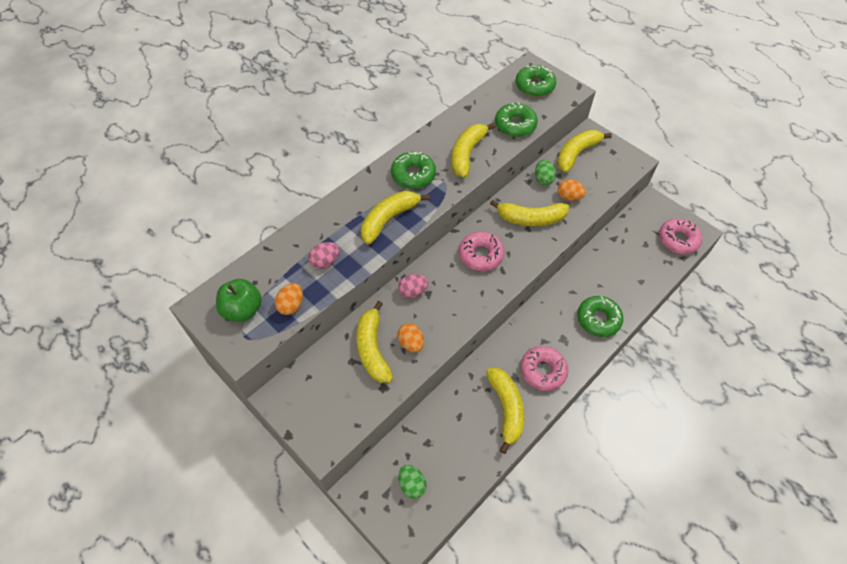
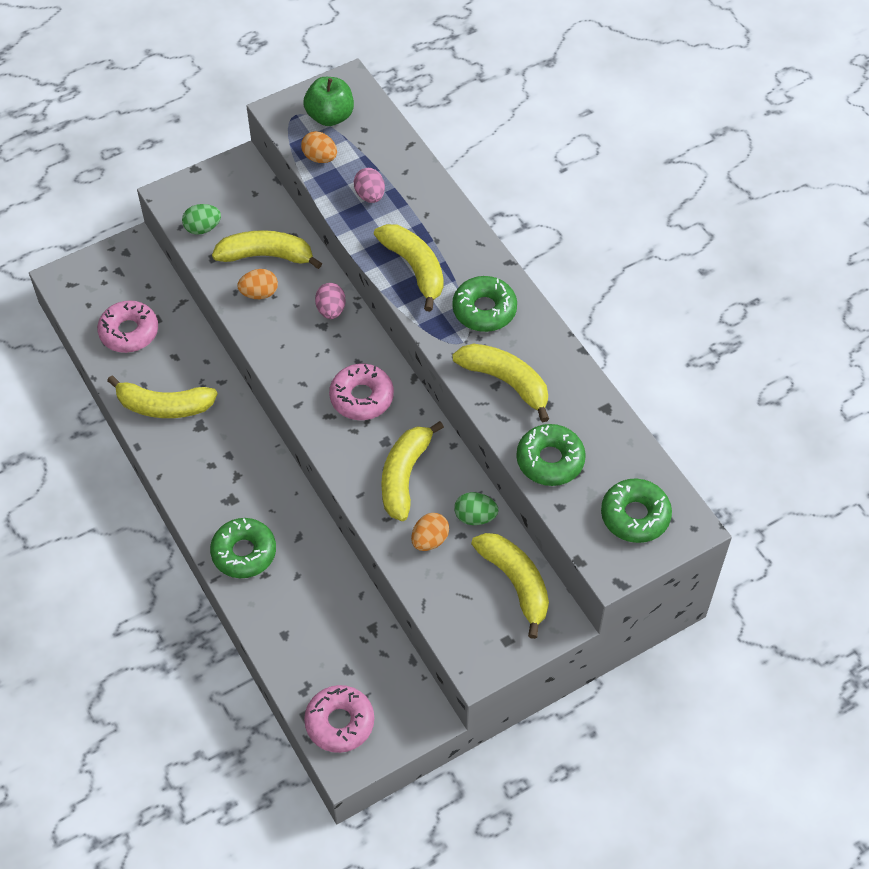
camera: 105 degrees right, 0 degrees up
(412, 484) = (117, 295): green egg -> green egg (203, 228)
(543, 371) = (196, 460): pink donut -> pink donut (129, 332)

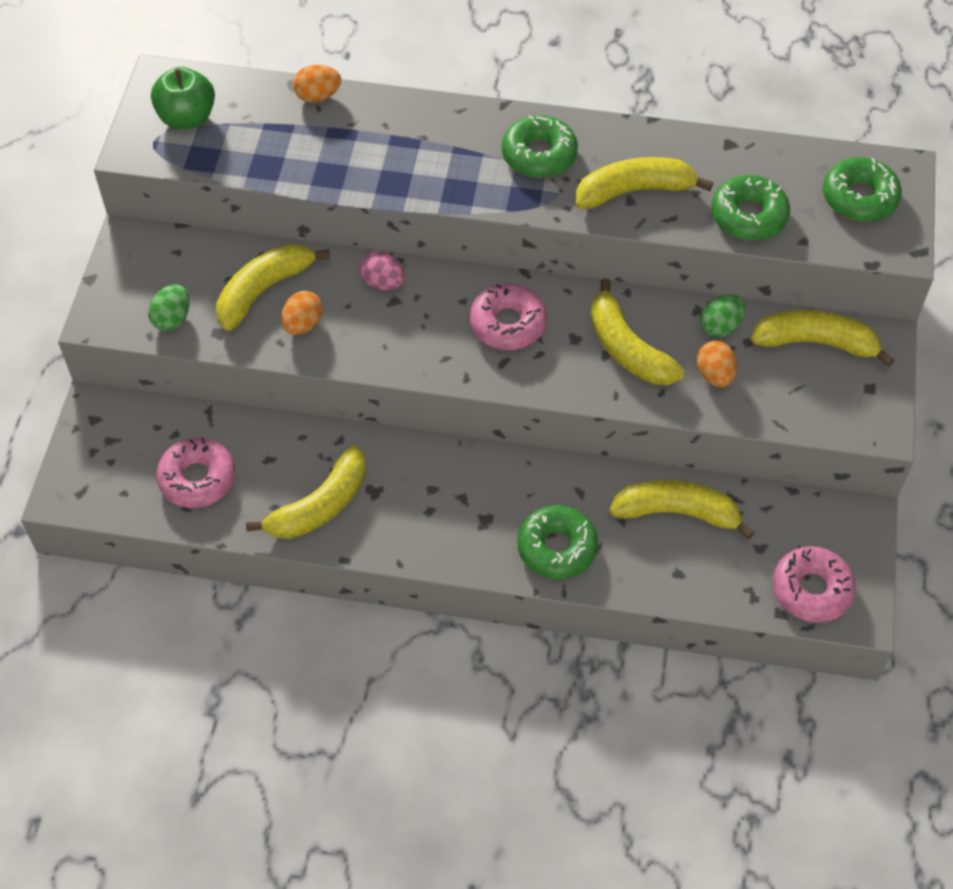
camera: 50 degrees left, 0 degrees up
(320, 158) = (229, 157): orange egg -> orange egg (318, 96)
(370, 195) = (317, 149): pink egg -> none
(414, 268) = (439, 172): yellow banana -> yellow banana (677, 512)

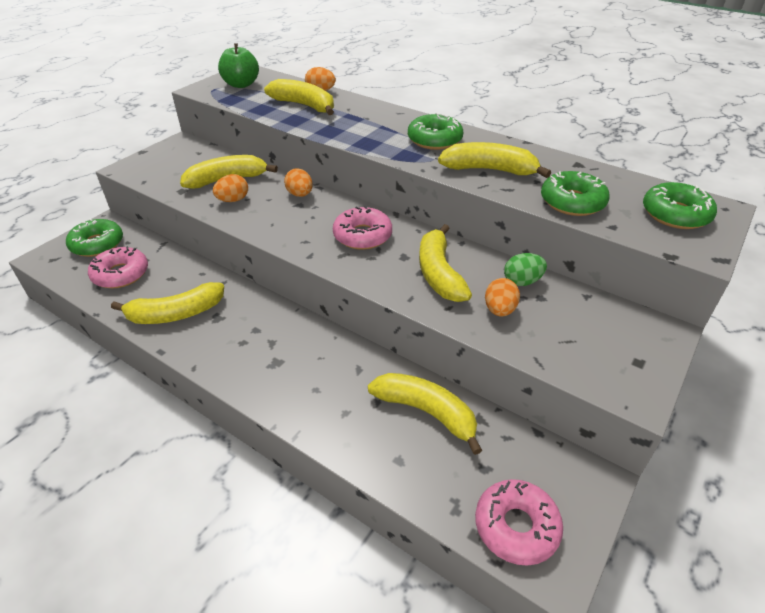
camera: 25 degrees right, 15 degrees down
(172, 319) = (164, 178): green egg -> none
(383, 283) = (300, 194): pink egg -> orange egg
(557, 548) = (313, 401): green donut -> green donut (97, 244)
(816, 343) = (600, 315): yellow banana -> yellow banana (304, 105)

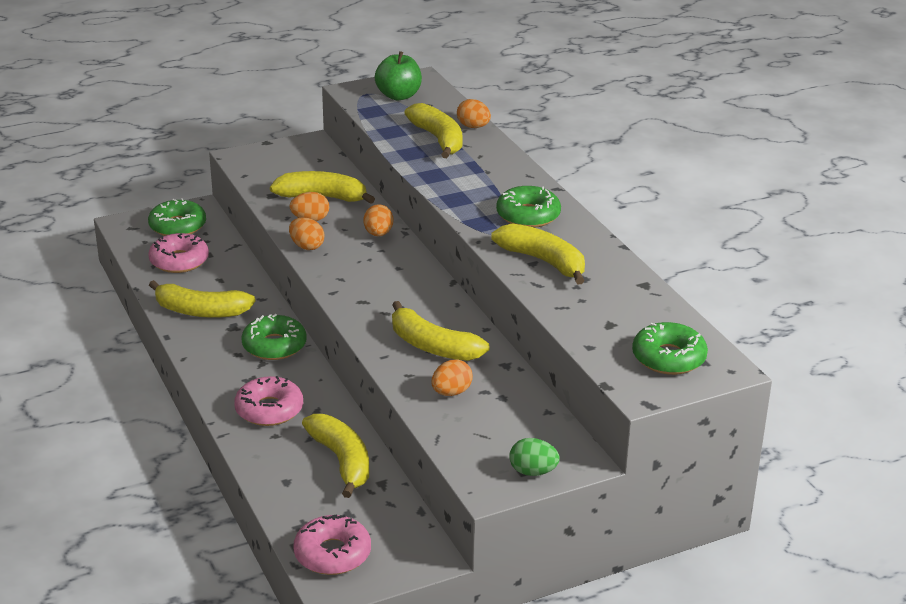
camera: 30 degrees right, 10 degrees down
(250, 223) = (306, 246): none -> orange egg
(362, 236) = (398, 291): pink donut -> pink donut (269, 410)
(439, 273) = (432, 346): yellow banana -> yellow banana turned 75 degrees counterclockwise
(522, 281) = (501, 379): green egg -> green egg (533, 472)
(572, 202) = (582, 315): green donut -> green donut (274, 346)

